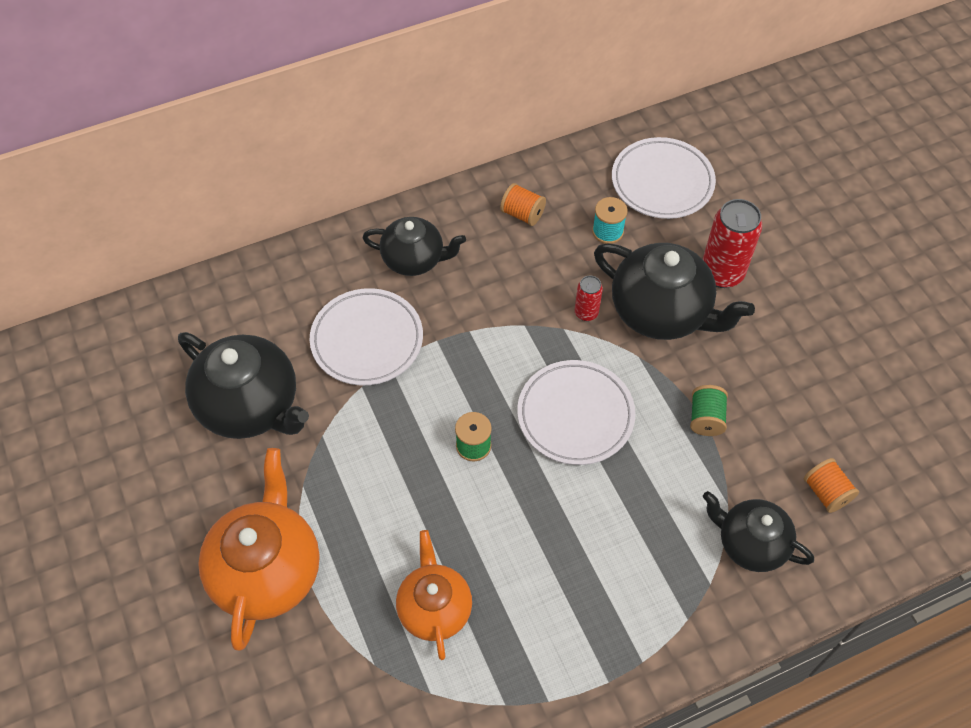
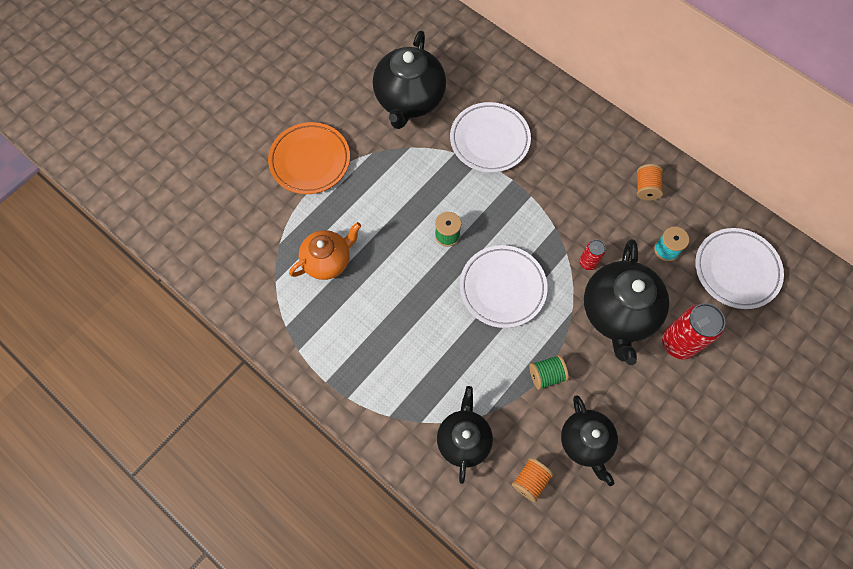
camera: 65 degrees right, 10 degrees up
(267, 571) = (310, 161): orange teapot -> orange plate
(414, 259) = (567, 139): black teapot -> black teapot (585, 442)

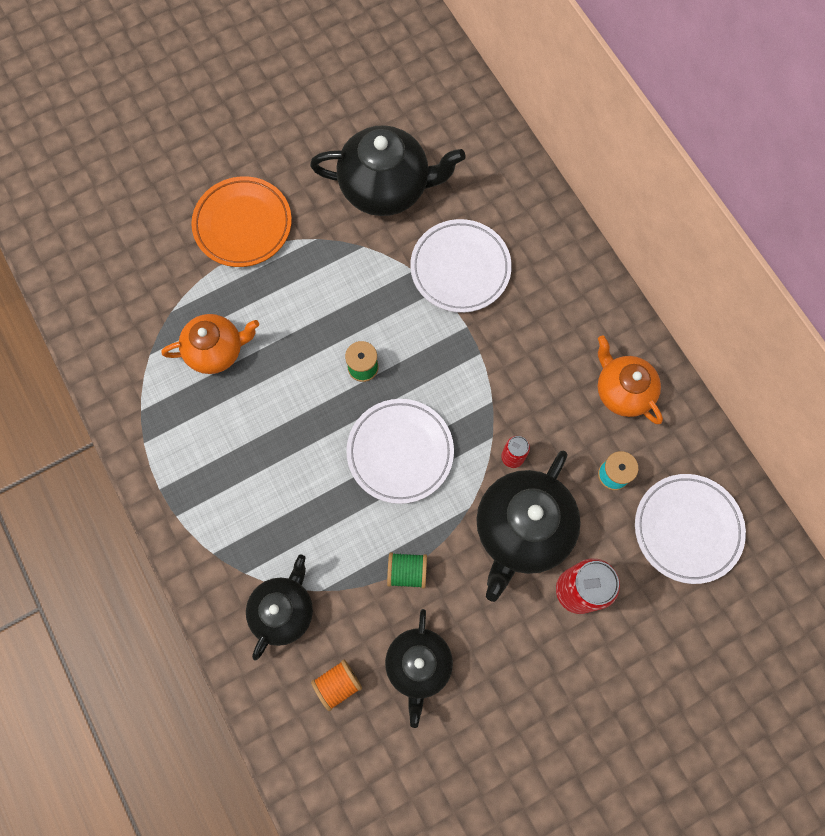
camera: 20 degrees right, 5 degrees up
(409, 100) = (386, 188): black teapot -> black teapot turned 120 degrees counterclockwise
(646, 188) = (622, 391): orange spool -> orange teapot

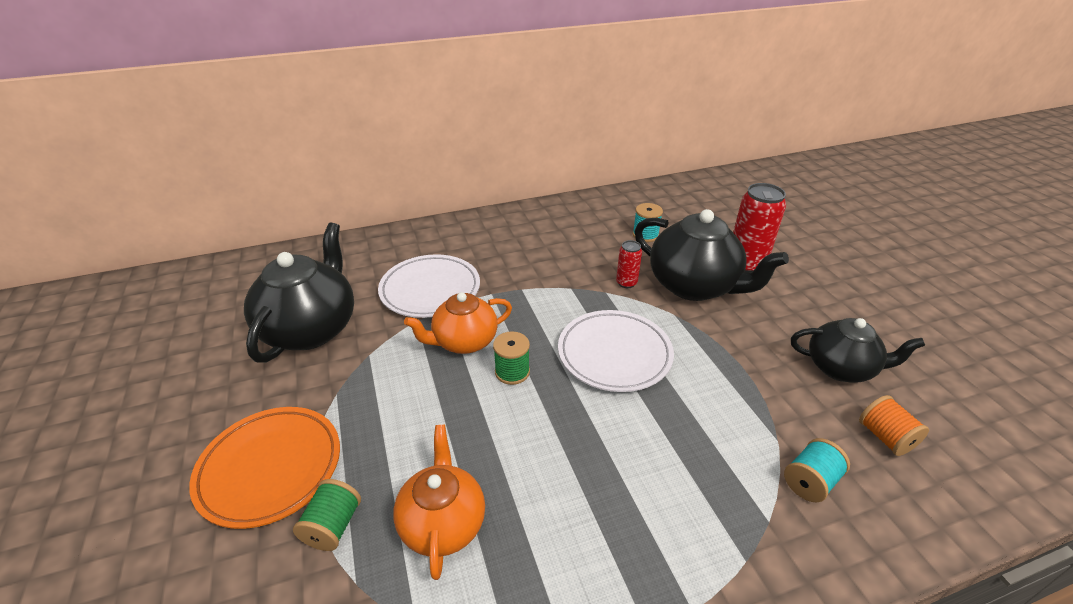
camera: 80 degrees left, 35 degrees down
(283, 610) = (810, 482): black teapot -> turquoise spool
(407, 572) = (744, 364): green spool -> green spool (333, 526)
(622, 391) = (575, 222): orange teapot -> orange teapot (464, 341)
(687, 529) = (689, 210): white plate -> none

